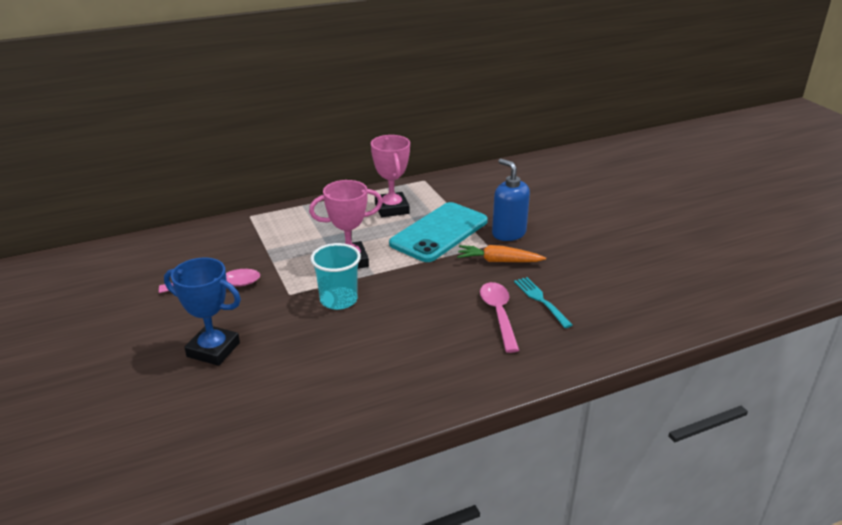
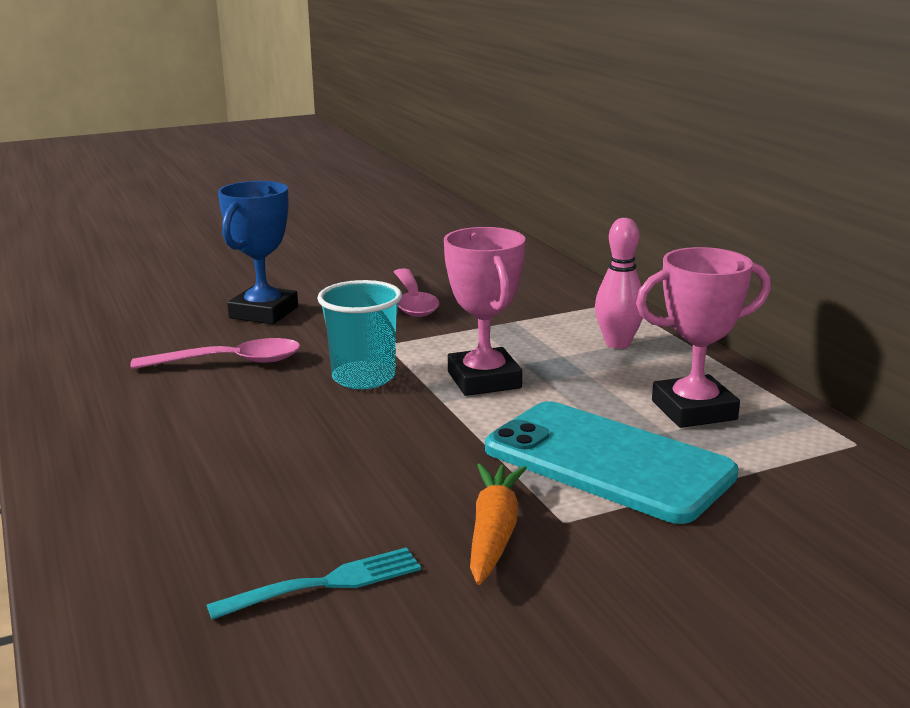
camera: 90 degrees right, 10 degrees down
(311, 220) = (617, 344): none -> pink bowling pin
(499, 315) = (283, 525): pink spoon -> pink spoon (229, 362)
(508, 233) = (629, 553): blue soap dispenser -> none

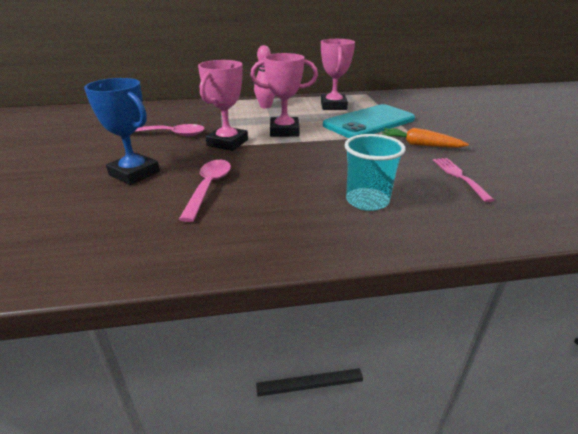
camera: 75 degrees left, 10 degrees up
(324, 584) = (460, 177): turquoise fork -> pink fork
(363, 378) = (262, 154): turquoise cup -> turquoise cup (367, 201)
(399, 345) = (227, 143): none -> pink trophy

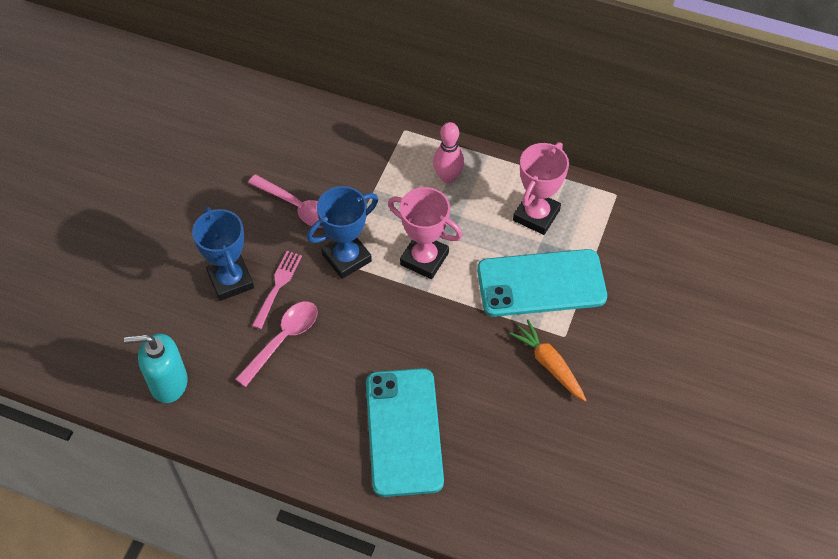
camera: 30 degrees right, 25 degrees up
(99, 247) = (168, 383): none -> turquoise soap dispenser
(227, 143) = (346, 258): pink trophy -> blue trophy
(367, 201) = (404, 432): turquoise cup -> turquoise phone
(460, 177) = (526, 442): pink fork -> pink fork (277, 287)

